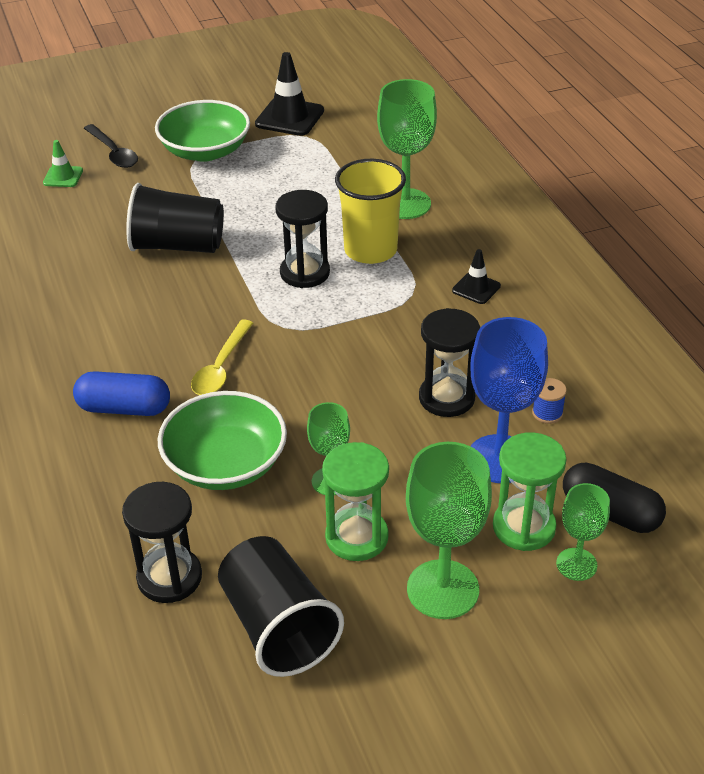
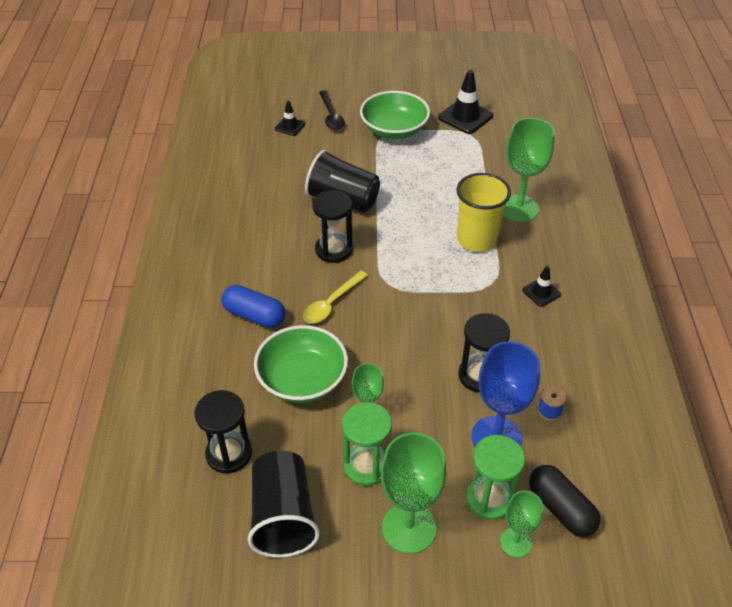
camera: 20 degrees right, 5 degrees up
(63, 177) = (290, 126): green traffic cone -> black traffic cone
(305, 273) = (421, 245): black hourglass -> black hourglass (334, 250)

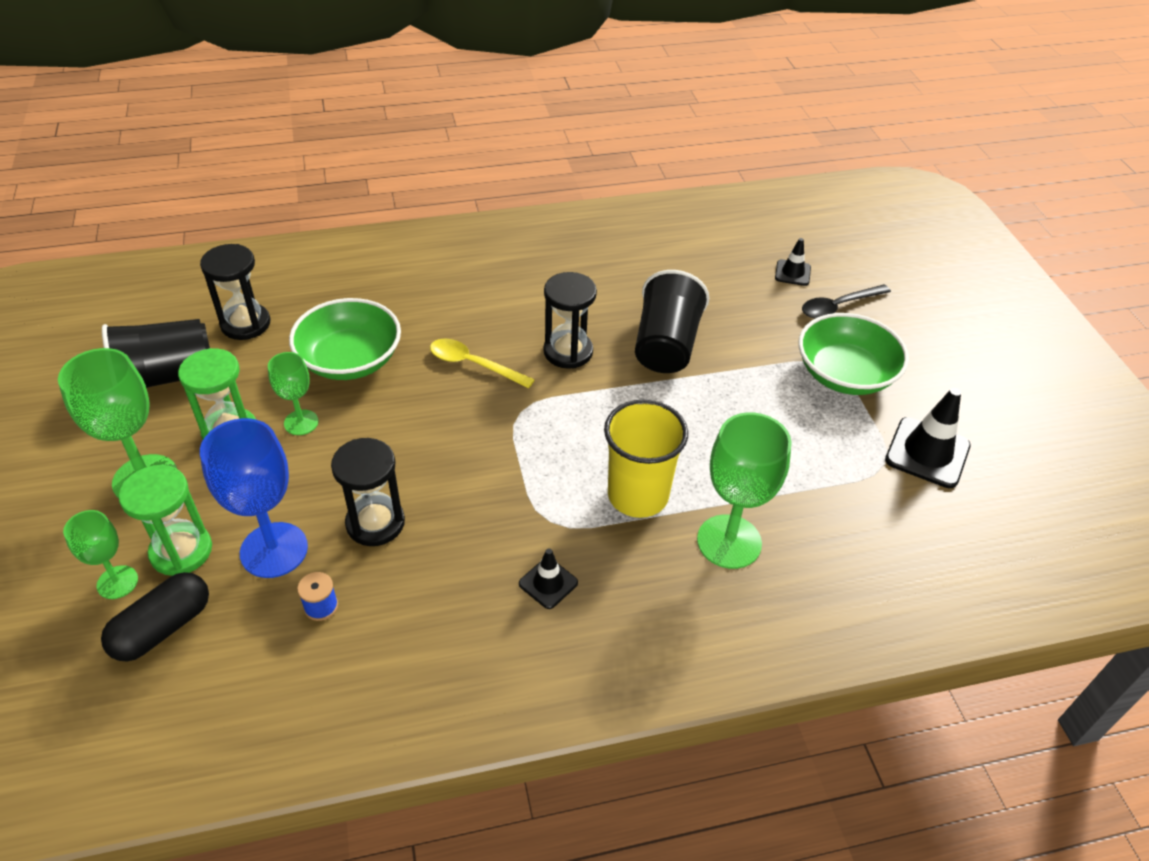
camera: 75 degrees right, 0 degrees up
(254, 316) = (439, 305): blue capsule -> none

